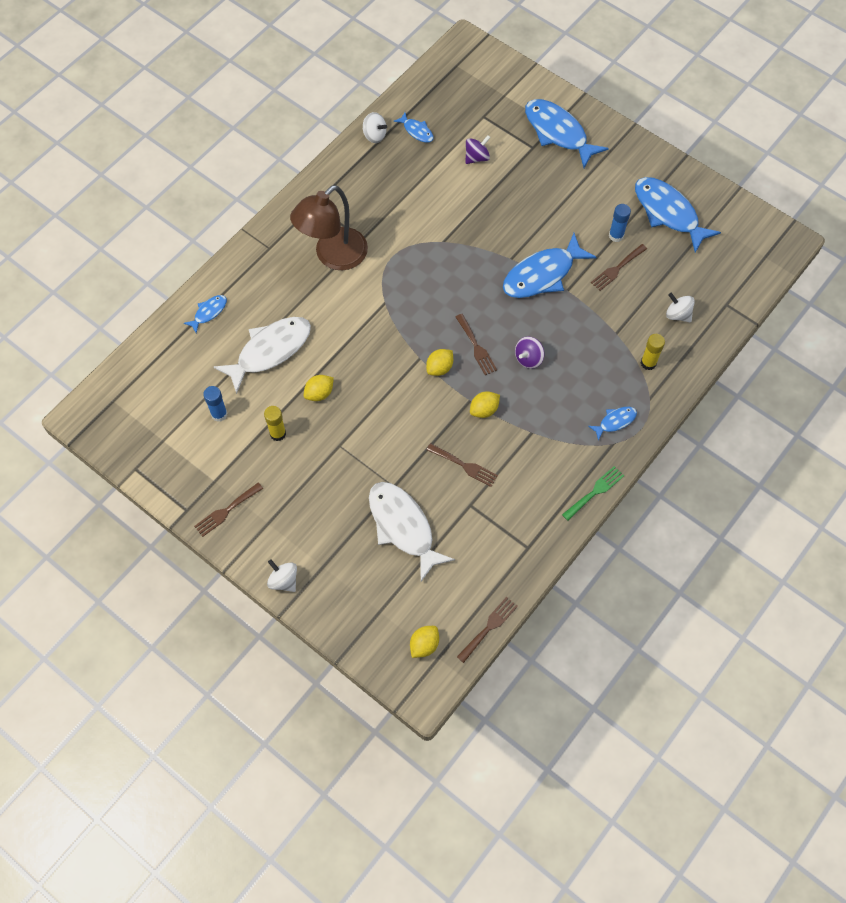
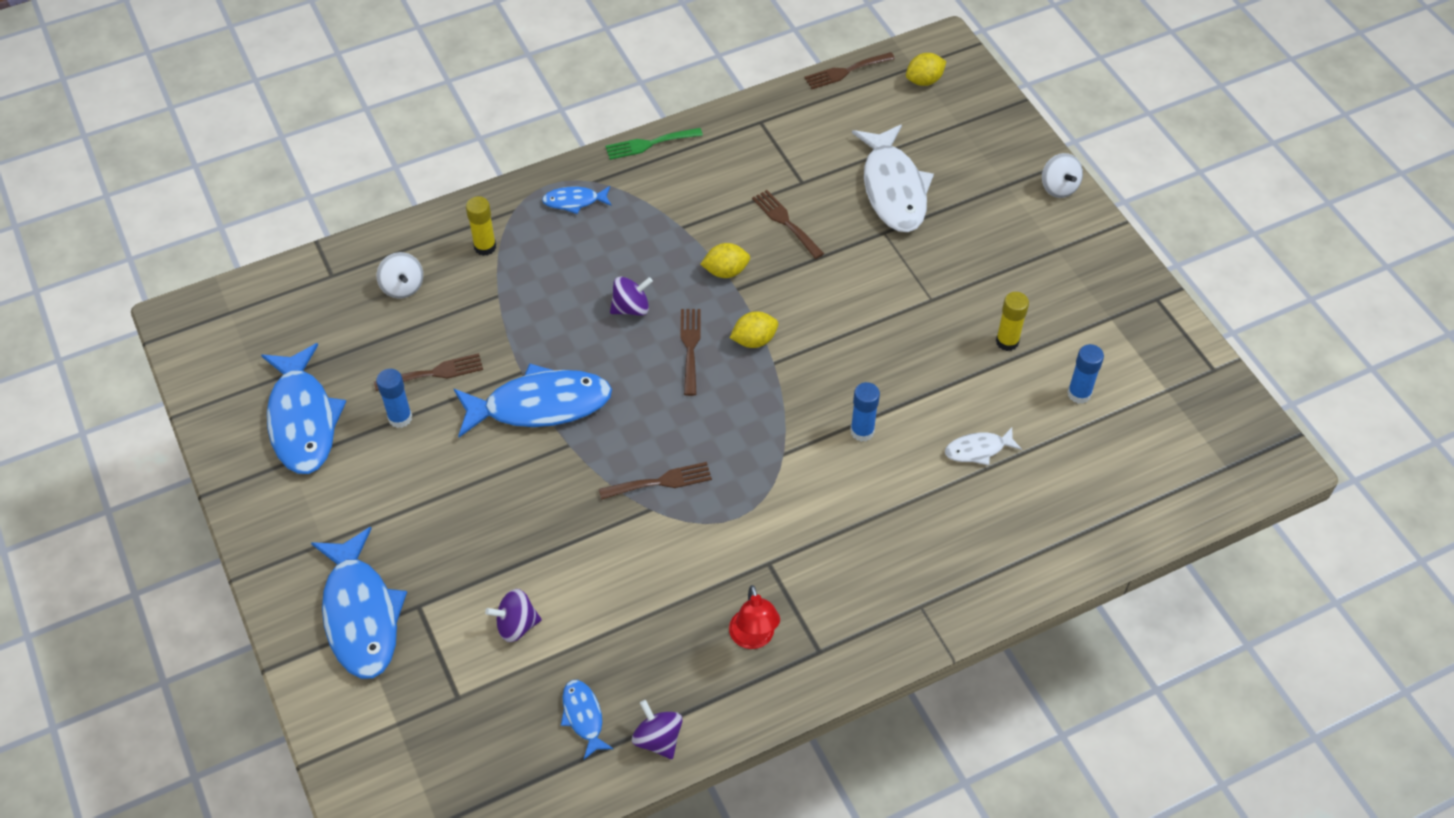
camera: 155 degrees left, 10 degrees down
(209, 312) = (1050, 540): blue fish -> none
(226, 511) = (1105, 279): brown fork -> brown fork (661, 482)
(270, 351) = (978, 450): white fish -> white fish, size x0.48
(319, 393) = (931, 369): yellow lemon -> none
(333, 256) = (826, 552): brown lamp -> none
(344, 334) = (862, 431): none -> blue glue stick
(351, 198) = (753, 638): none -> red lamp
(374, 135) = (658, 739): white spinning top -> purple spinning top

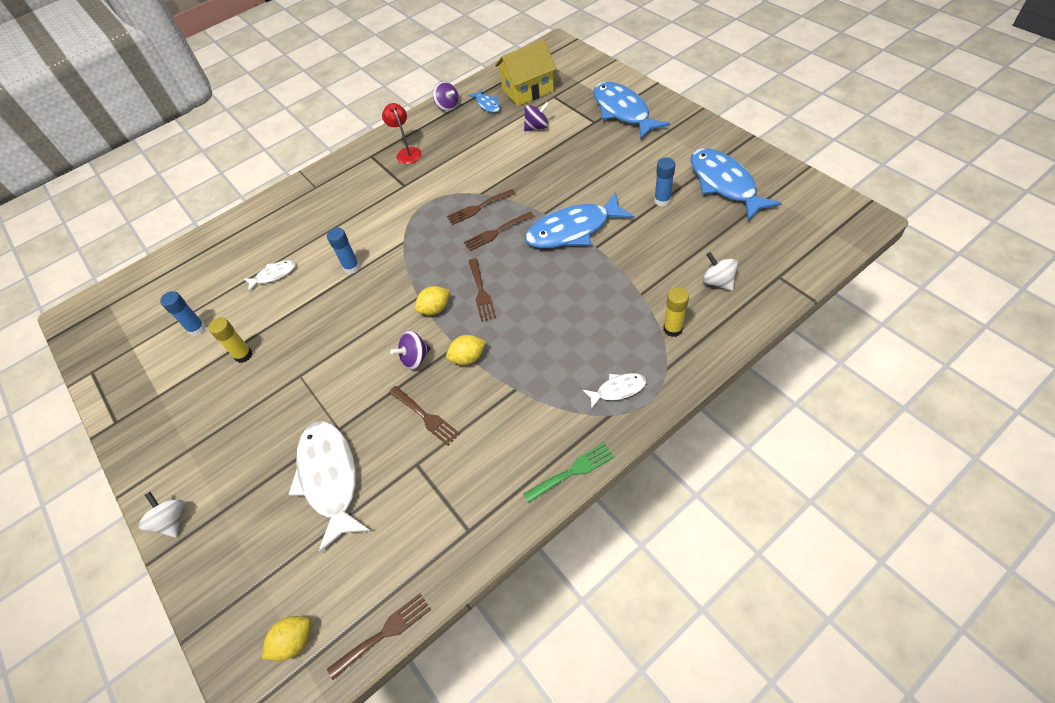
camera: 175 degrees right, 0 degrees up
(434, 373) = (656, 231): brown fork -> brown fork (496, 232)
(497, 731) = (528, 90): none -> yellow house
(574, 201) = (618, 390): blue fish -> white fish
(631, 308) = (534, 309): purple spinning top -> purple spinning top (415, 358)

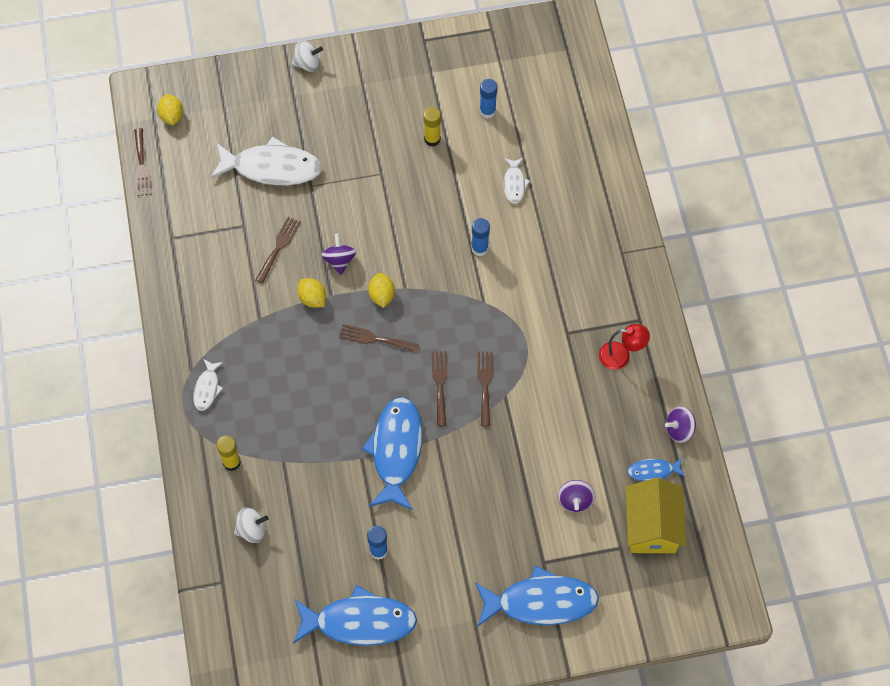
camera: 110 degrees right, 10 degrees up
(426, 417) = (279, 247): brown fork -> brown fork turned 135 degrees clockwise
(468, 358) = (312, 298): yellow lemon -> yellow lemon turned 45 degrees counterclockwise
(573, 471) = (166, 322): green fork -> none

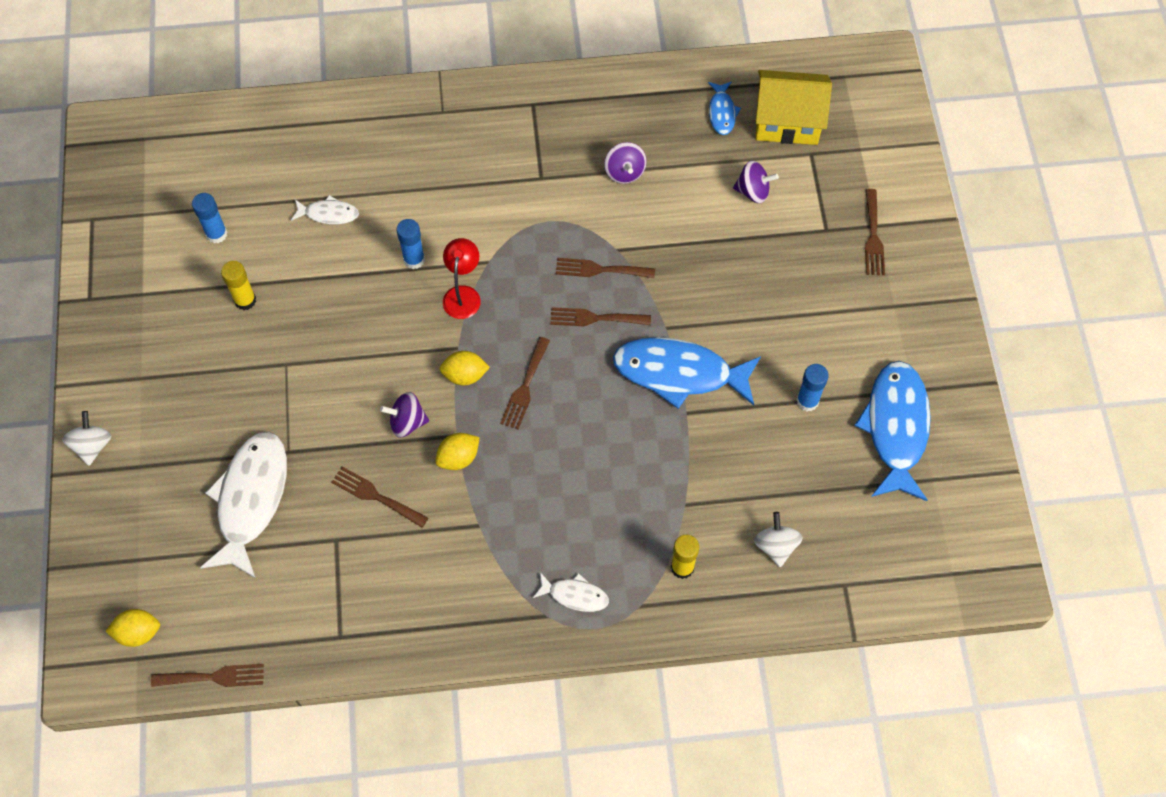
camera: 85 degrees left, 0 degrees up
(541, 602) = (873, 237): blue fish -> brown fork
(621, 356) = (577, 127): red lamp -> red lamp (463, 294)
(679, 430) = (673, 82): purple spinning top -> purple spinning top (624, 172)

